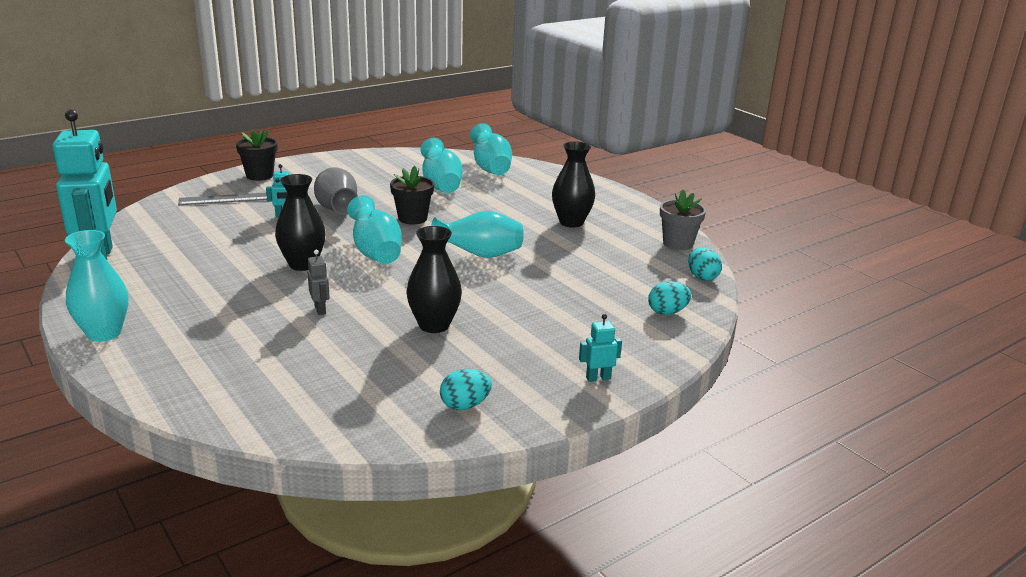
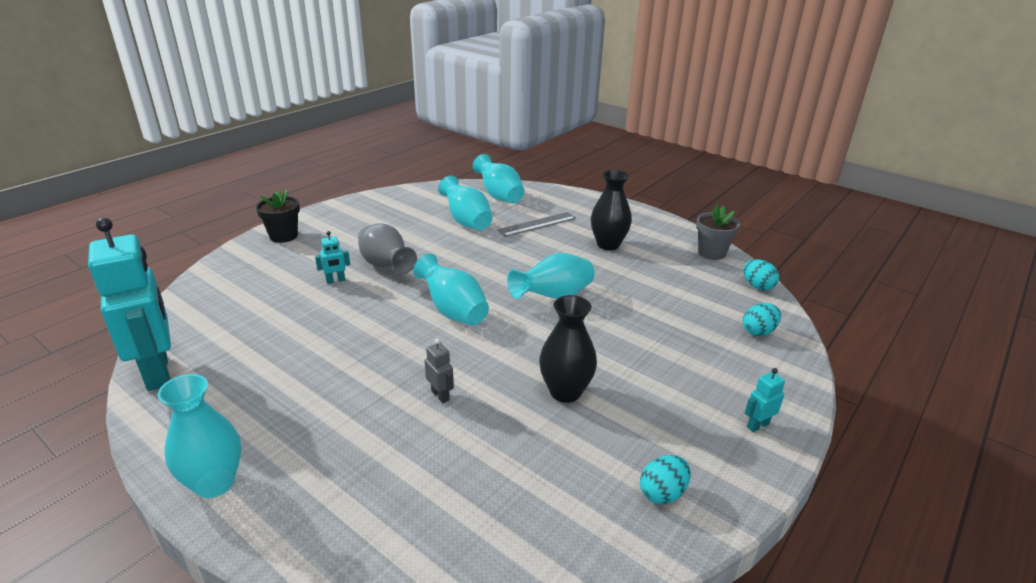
camera: 15 degrees left, 5 degrees up
(227, 199) = (264, 270): grey ruler -> grey ruler (537, 224)
(303, 264) = (389, 339): black vase -> none
(412, 218) = (463, 263): black flower pot -> none

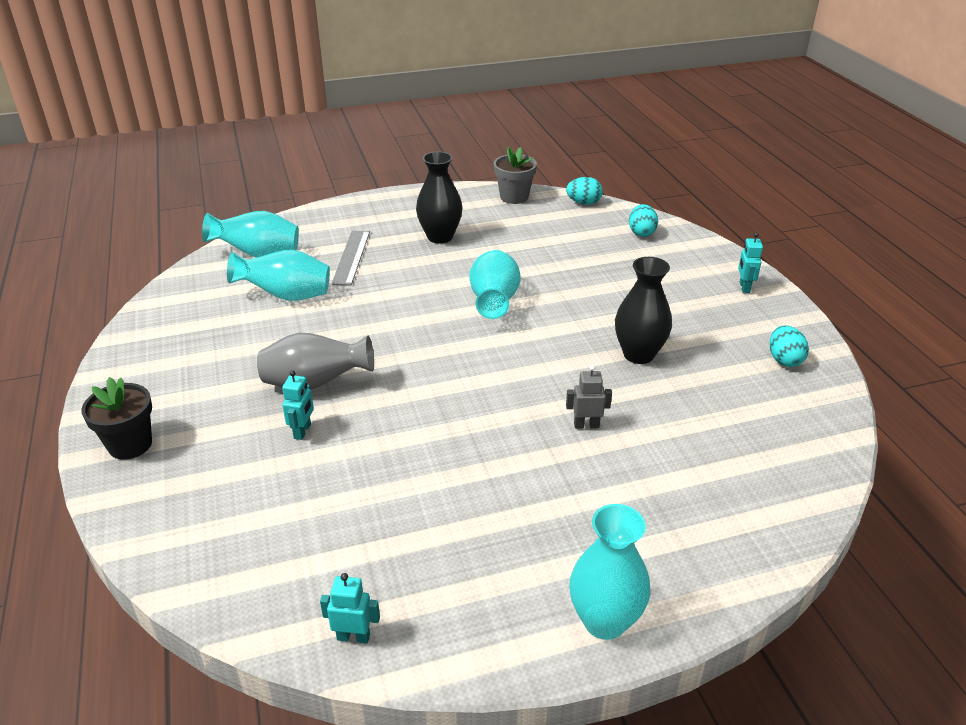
camera: 55 degrees left, 5 degrees up
(158, 372) = (353, 637): turquoise robot -> turquoise robot, size x0.40
(453, 311) = (456, 369): turquoise vase -> none

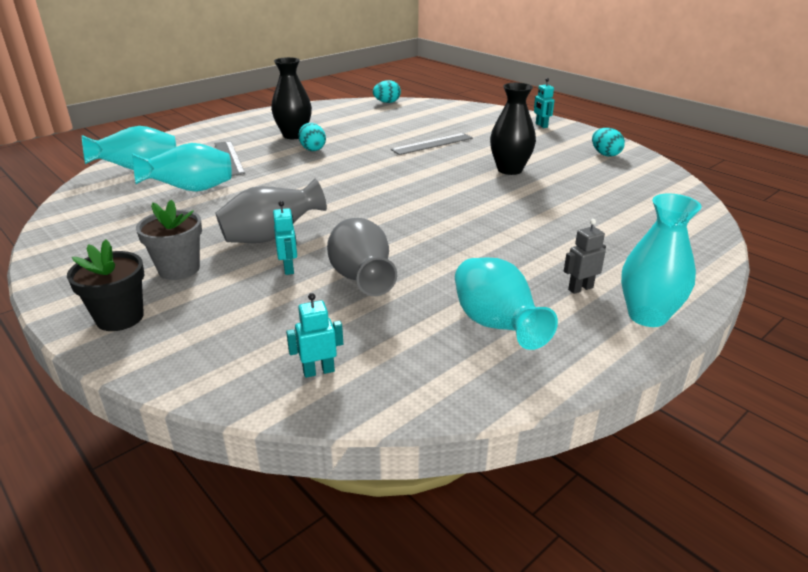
camera: 25 degrees left, 5 degrees down
(353, 637) = (469, 387): turquoise robot -> turquoise robot (318, 371)
(357, 468) = (361, 279): none -> grey vase
(494, 302) = (375, 162): turquoise vase -> turquoise vase (495, 326)
(514, 197) = (331, 107): grey flower pot -> grey flower pot (179, 269)
(582, 288) = (432, 144): none -> grey ruler
(586, 425) = (514, 213): grey robot -> grey robot (580, 288)
(641, 233) = (444, 111): turquoise egg -> turquoise egg (312, 149)

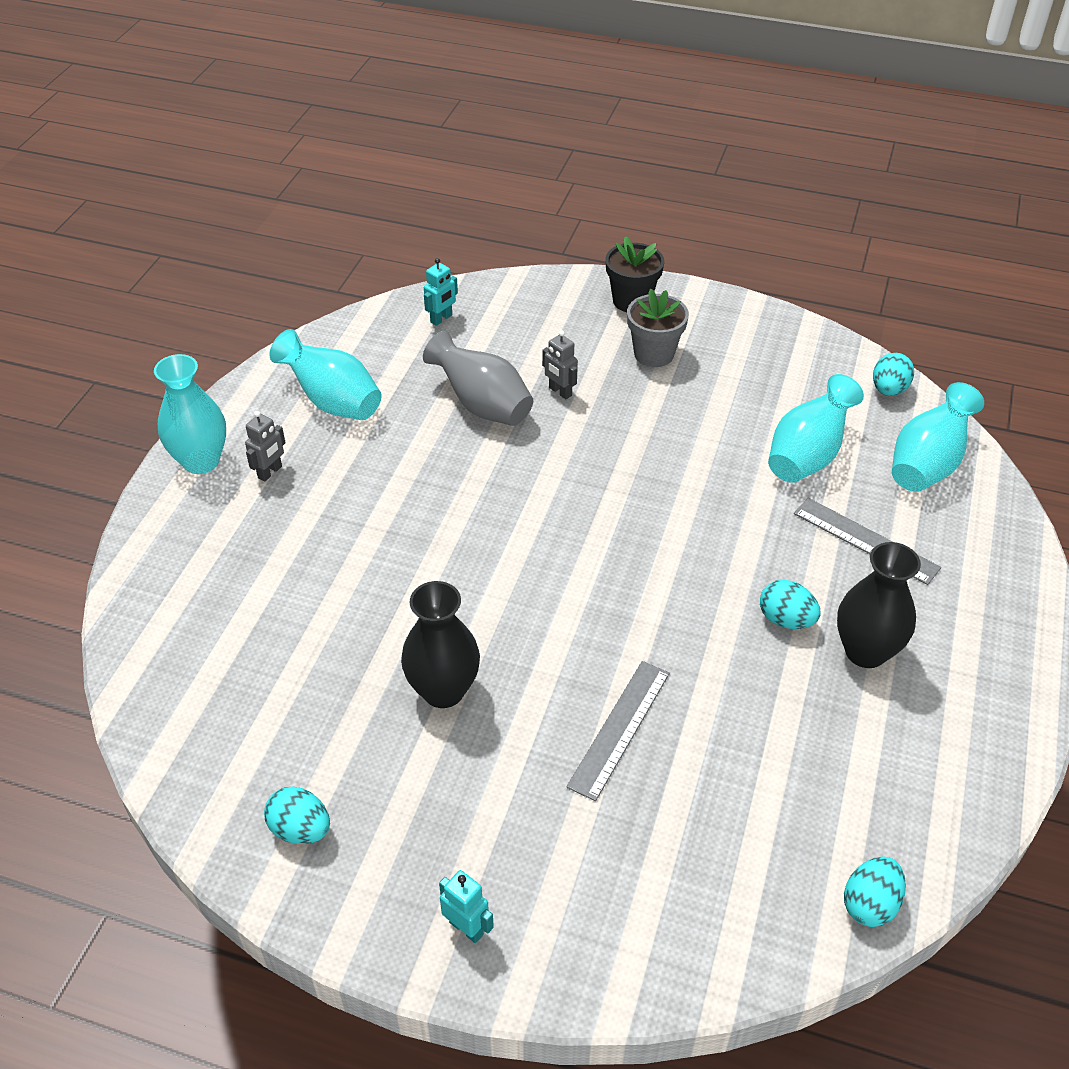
camera: 150 degrees right, 15 degrees up
(80, 201) = (888, 390): none -> turquoise egg
(271, 237) = (623, 422): grey vase -> none
(289, 268) = (560, 392): turquoise robot -> grey robot

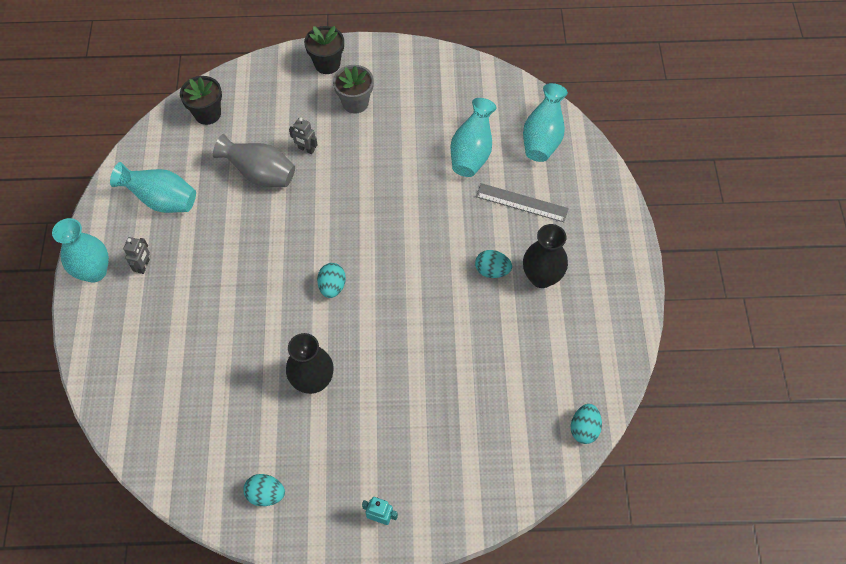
camera: 20 degrees left, 15 degrees up
(441, 319) = (207, 114): turquoise robot -> black flower pot
(619, 728) = (421, 371): grey ruler -> none
(888, 390) = (506, 89): turquoise egg -> turquoise egg (332, 286)

